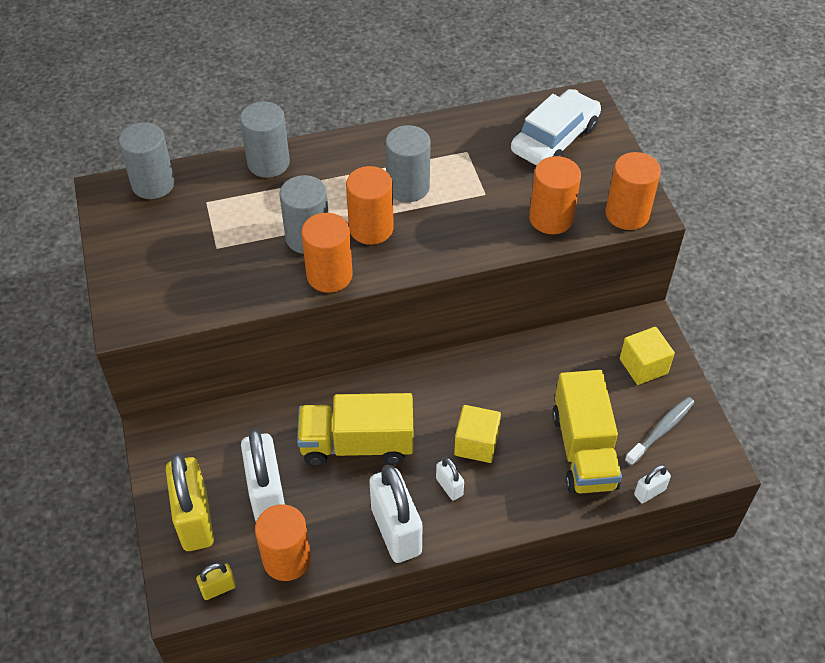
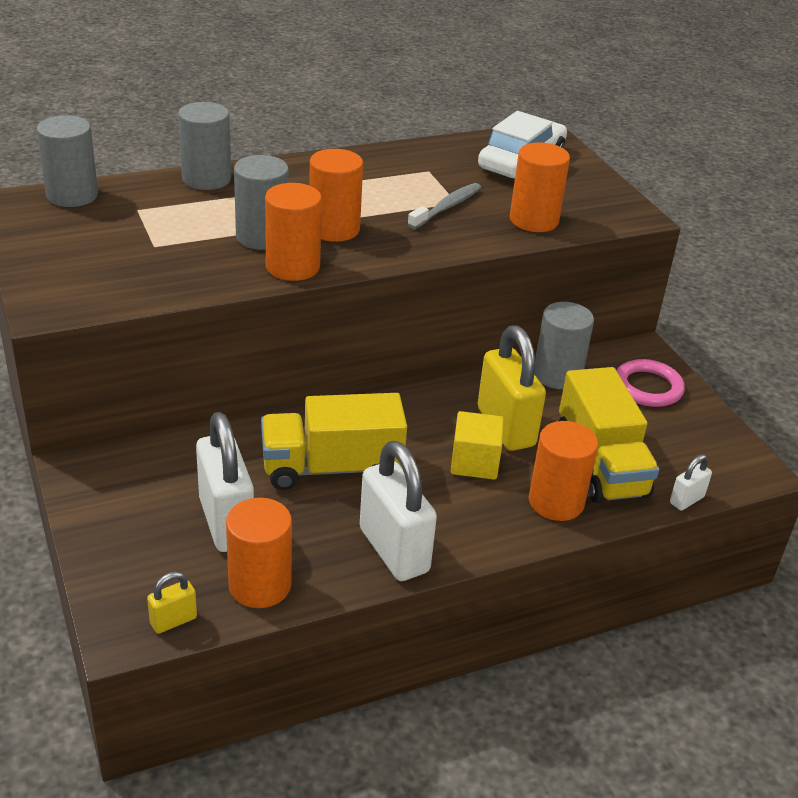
camera: 10 degrees left, 15 degrees down
(195, 520) = (135, 550): yellow padlock -> yellow padlock (505, 427)
(408, 187) = (369, 197): grey cylinder -> grey cylinder (557, 375)
(449, 487) = (451, 504): white padlock -> none
(627, 214) = (615, 217): orange cylinder -> orange cylinder (556, 502)
(643, 366) = (648, 387): yellow cube -> pink ring
(661, 430) = (683, 443): grey toothbrush -> grey toothbrush (446, 207)

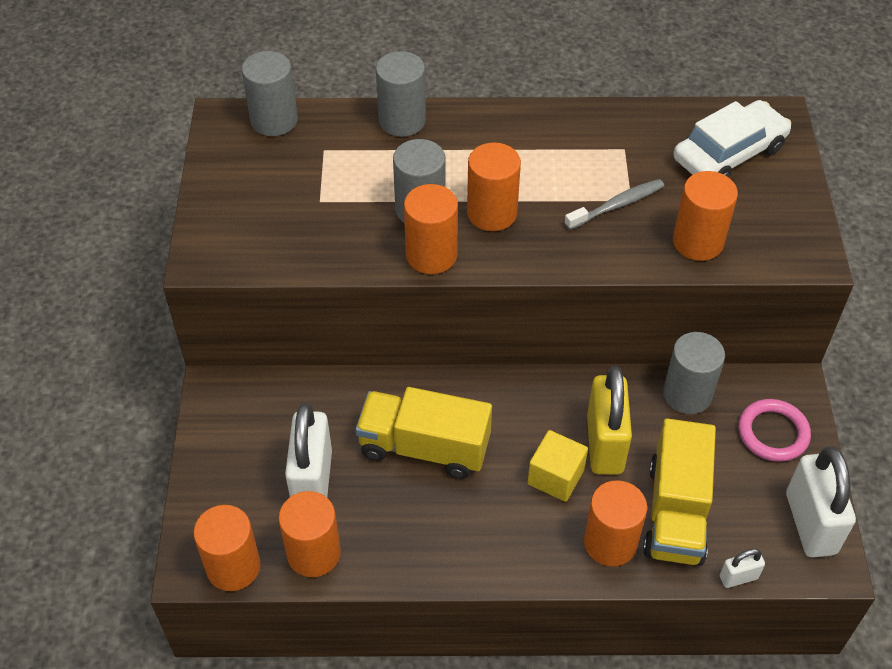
camera: 25 degrees right, 15 degrees up
(173, 621) = (233, 567): yellow padlock -> orange cylinder
(394, 550) = (439, 552): white padlock -> white padlock (810, 523)

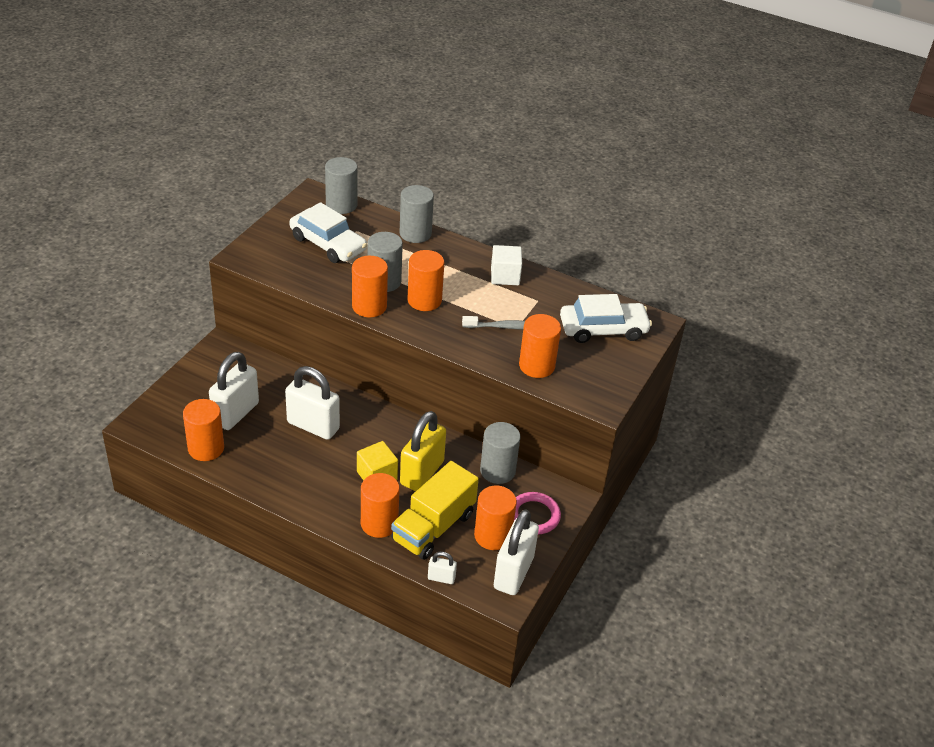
camera: 25 degrees right, 10 degrees down
(233, 567) = (158, 434): orange cylinder -> orange cylinder (492, 536)
(303, 186) = (328, 244): none -> white car
(424, 447) = (313, 426): yellow truck -> white padlock
(559, 132) = (505, 276): none -> white cube

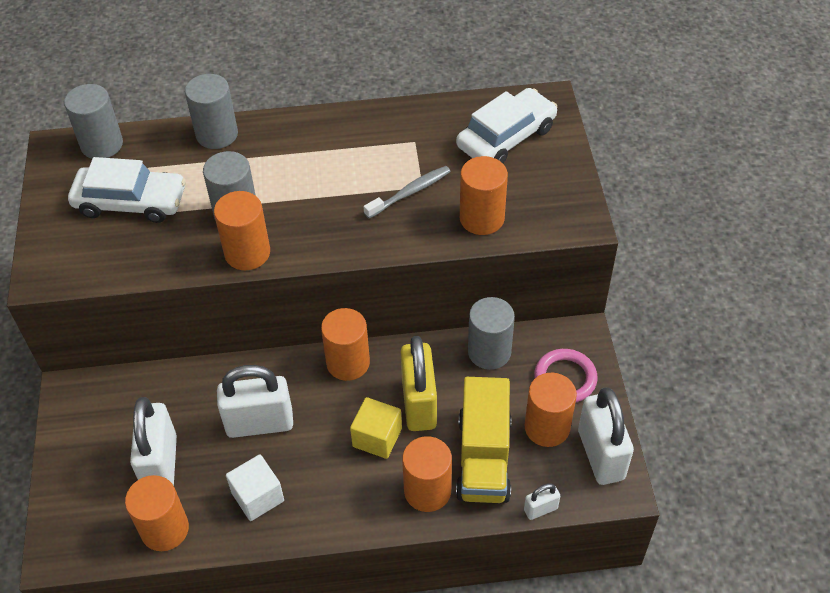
camera: 30 degrees left, 10 degrees up
(424, 300) = (300, 210): orange cylinder -> orange cylinder (348, 363)
(505, 276) = (357, 132): white cube -> white cube (258, 497)

